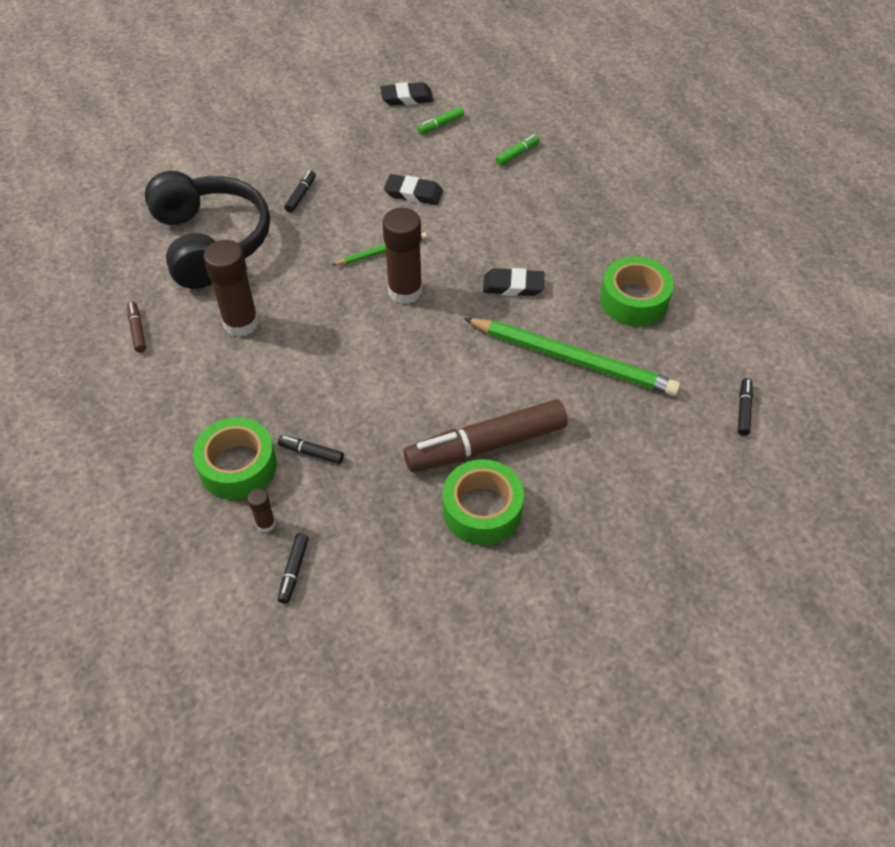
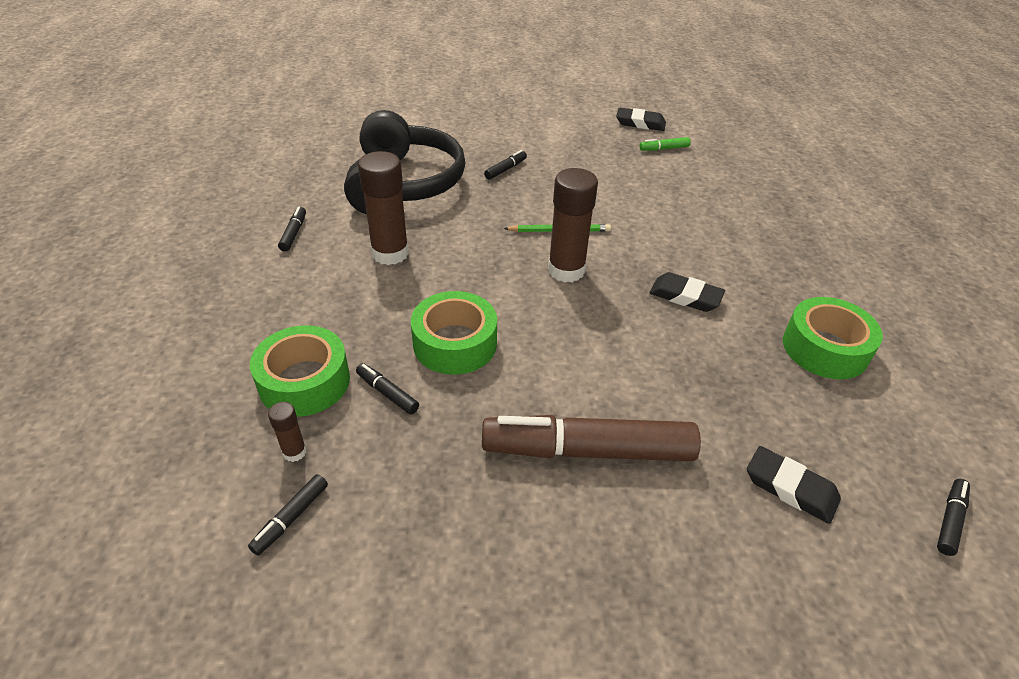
camera: 20 degrees right, 10 degrees down
(137, 330) = (294, 233): brown marker -> black marker
(413, 193) = (613, 193): black eraser -> black eraser (790, 488)
(482, 509) = (550, 526): green tape -> green tape (455, 343)
(517, 154) = (732, 187): green marker -> none
(573, 359) = (730, 389): green pencil -> none

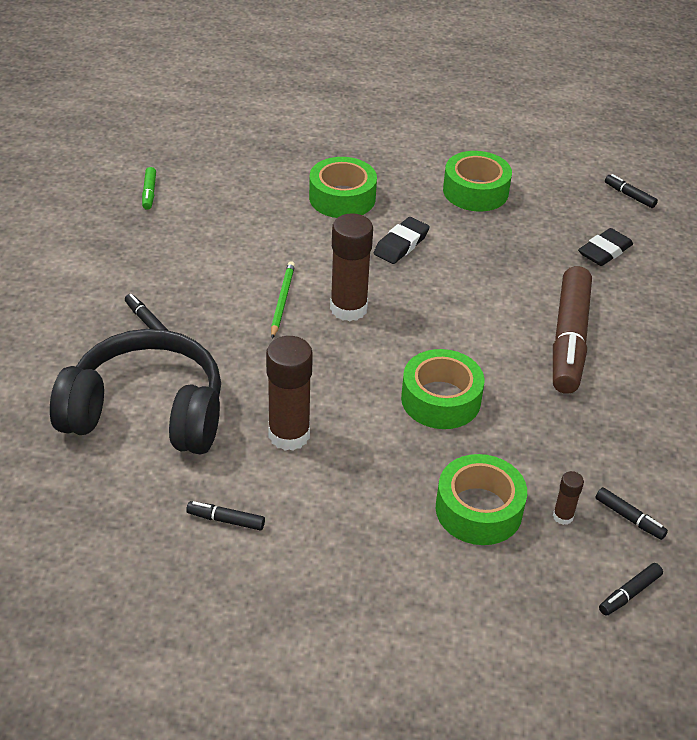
camera: 80 degrees left, 0 degrees up
(387, 393) = (499, 451): black marker -> black marker (629, 593)
(640, 123) = (84, 195): black eraser -> none
(734, 250) = (342, 198): none -> green tape

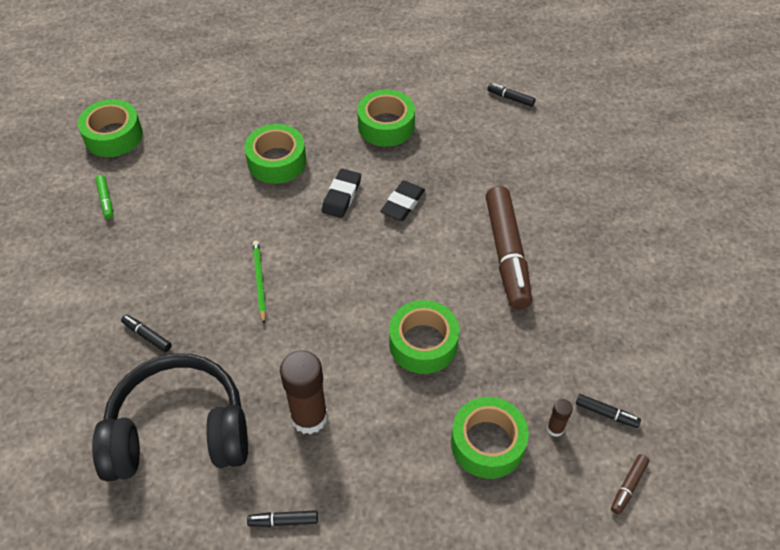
camera: 15 degrees left, 10 degrees up
(178, 139) = (113, 136): none -> green tape
(348, 308) = (318, 274): brown glue stick -> none
(604, 251) = (508, 158): black eraser -> black eraser (403, 203)
(629, 593) = (628, 486): black marker -> brown marker

